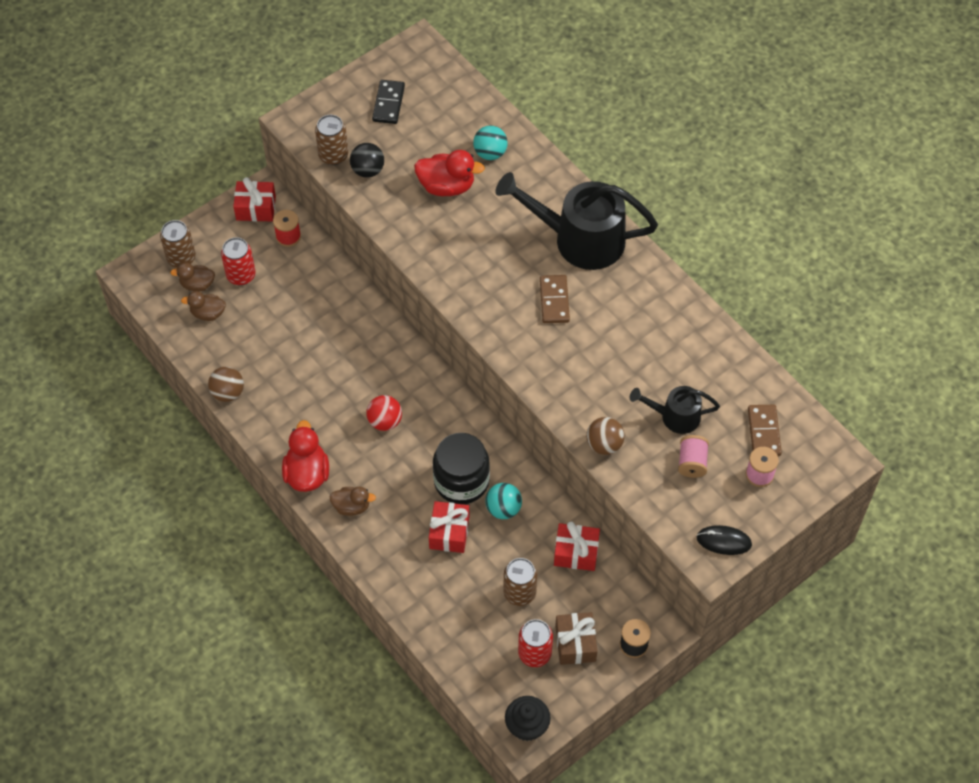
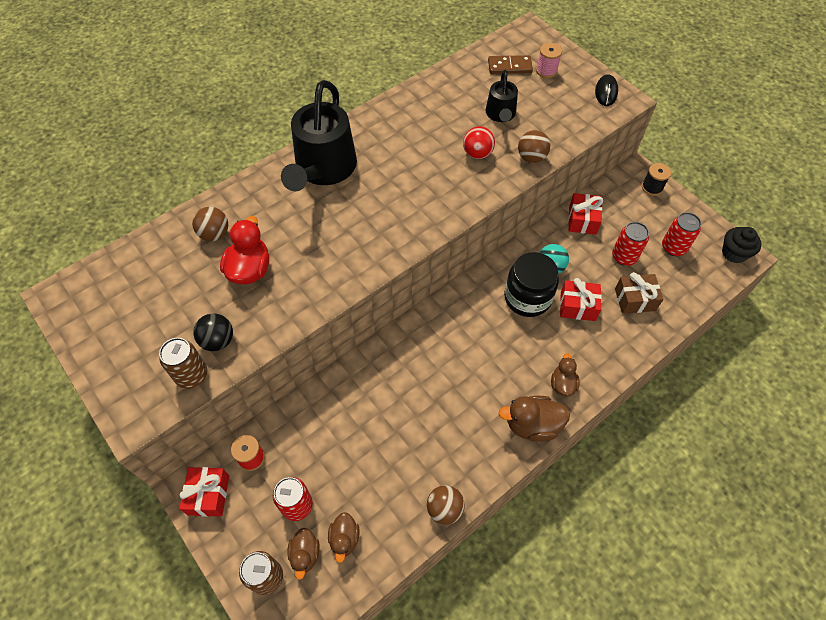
camera: 90 degrees left, 0 degrees up
(307, 473) = (532, 425): red duck -> brown duck
(385, 421) = (471, 359): red ball -> red ball (477, 153)
(388, 103) = (131, 323): black domino -> none
(490, 153) = (215, 234): turquoise ball -> brown ball
(519, 593) = (624, 257): brown can -> red can
(554, 300) = (388, 187): brown domino -> none
(575, 643) = (659, 222): brown gift -> brown gift (635, 299)
(692, 463) = (541, 106): pink spool -> none

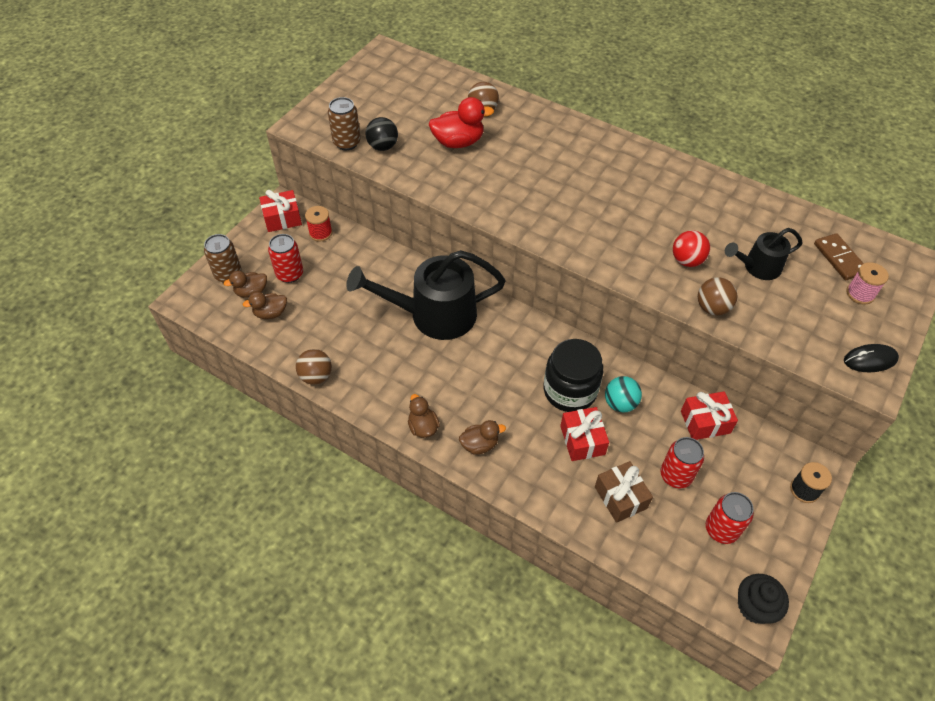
camera: 70 degrees right, 5 degrees down
(323, 169) = (592, 153): black watering can -> black watering can (433, 315)
(532, 425) = (423, 427): brown duck -> brown duck, size x0.63

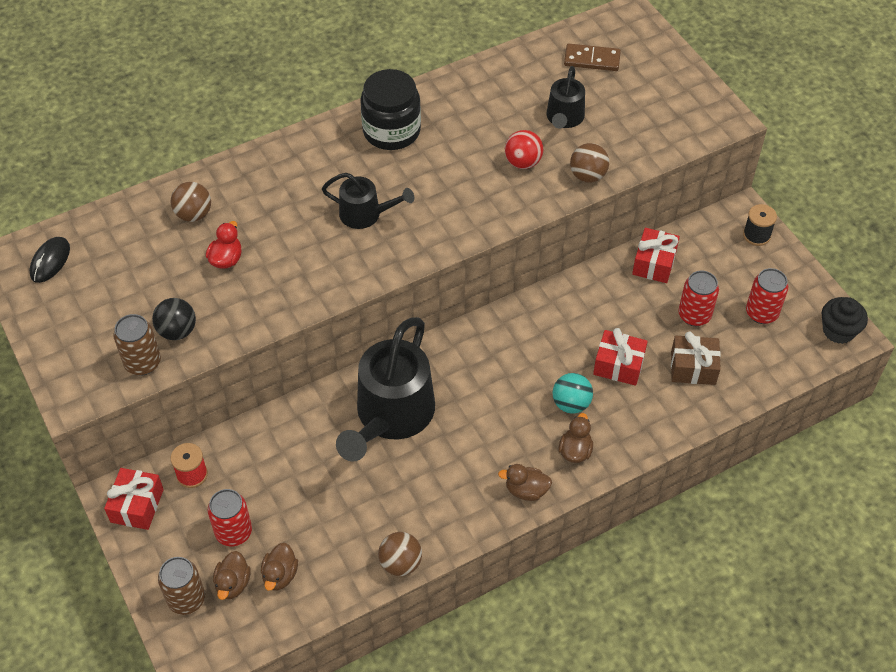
camera: 60 degrees left, 0 degrees up
(458, 142) = (226, 259): red duck -> red duck, size x0.63
(555, 193) = (366, 214): none -> black watering can
(570, 390) = (559, 346): black jar -> black jar (391, 131)
(620, 403) = (597, 315): turquoise ball -> turquoise ball (571, 404)
(860, 294) = (637, 71): pink spool -> none
(870, 360) = (705, 107): black mouse -> black mouse (50, 261)

